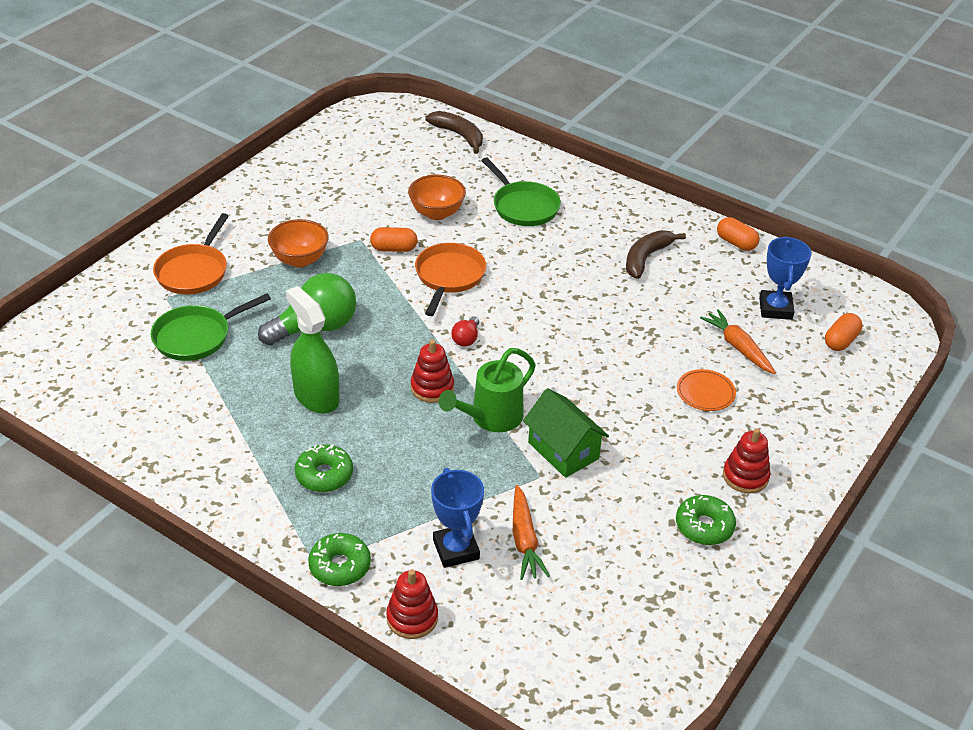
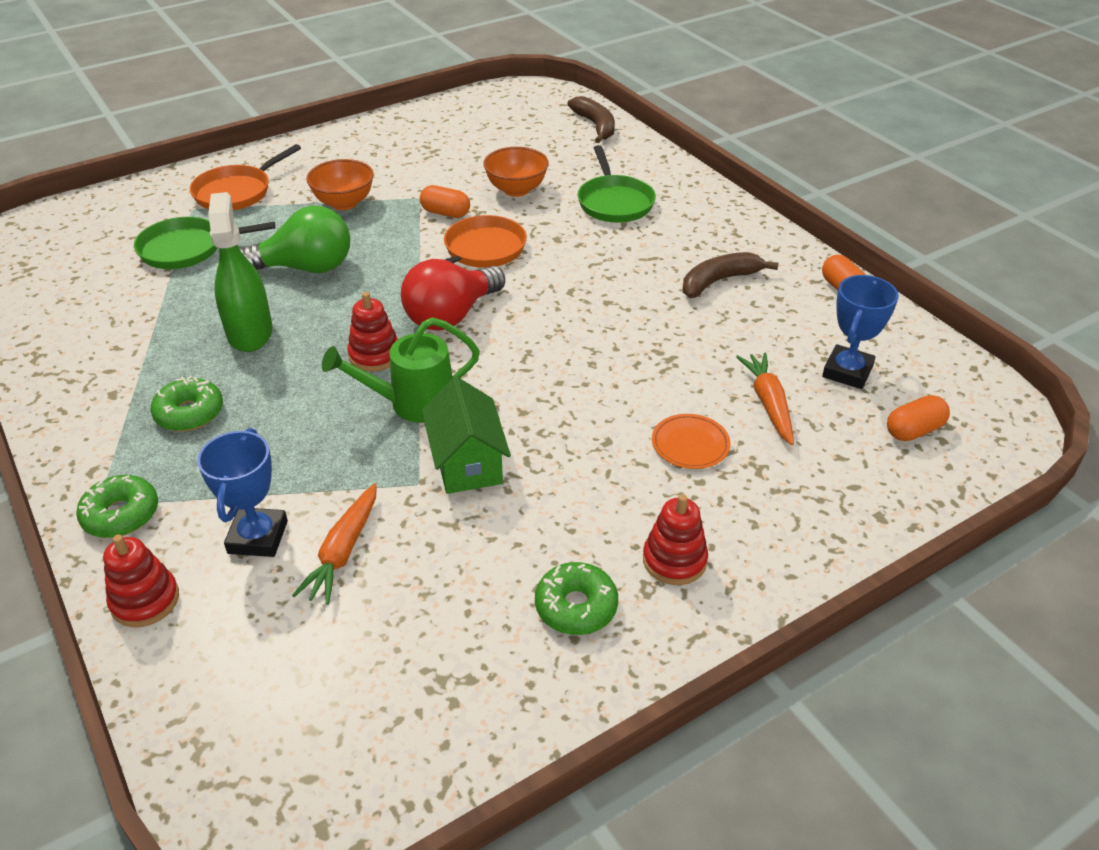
camera: 25 degrees right, 0 degrees up
(466, 339) = (451, 315): red light bulb -> red light bulb, size x2.21

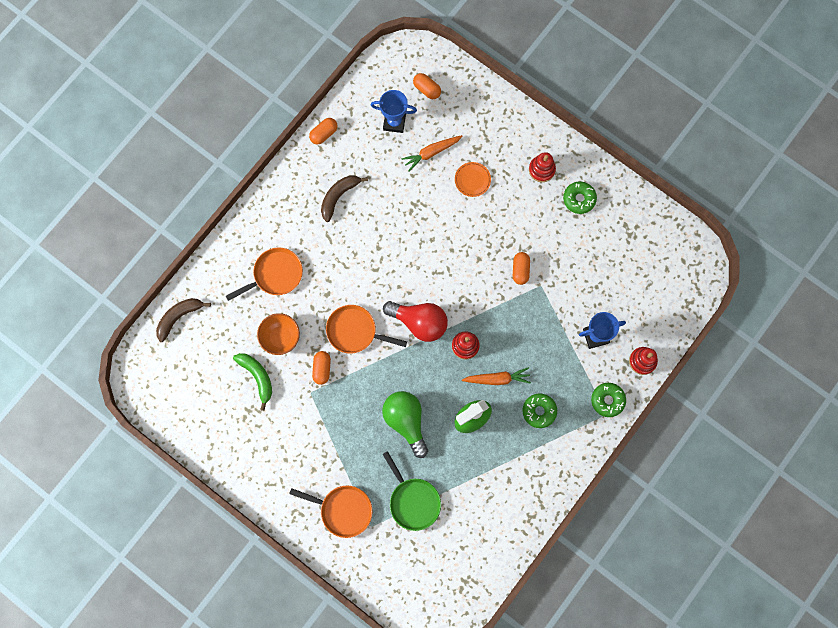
camera: 110 degrees left, 35 degrees up
(343, 551) = (589, 298): orange carrot -> orange carrot (497, 379)
(344, 203) = (332, 435): orange bowl -> none
(413, 403) = (492, 311): green watering can -> none
(467, 462) = (520, 270): green house -> orange capsule
(473, 164) = (257, 377): none -> green banana
(614, 202) = (275, 275): green pan -> orange pan
(719, 281) = (338, 196): brown banana -> brown banana turned 90 degrees clockwise

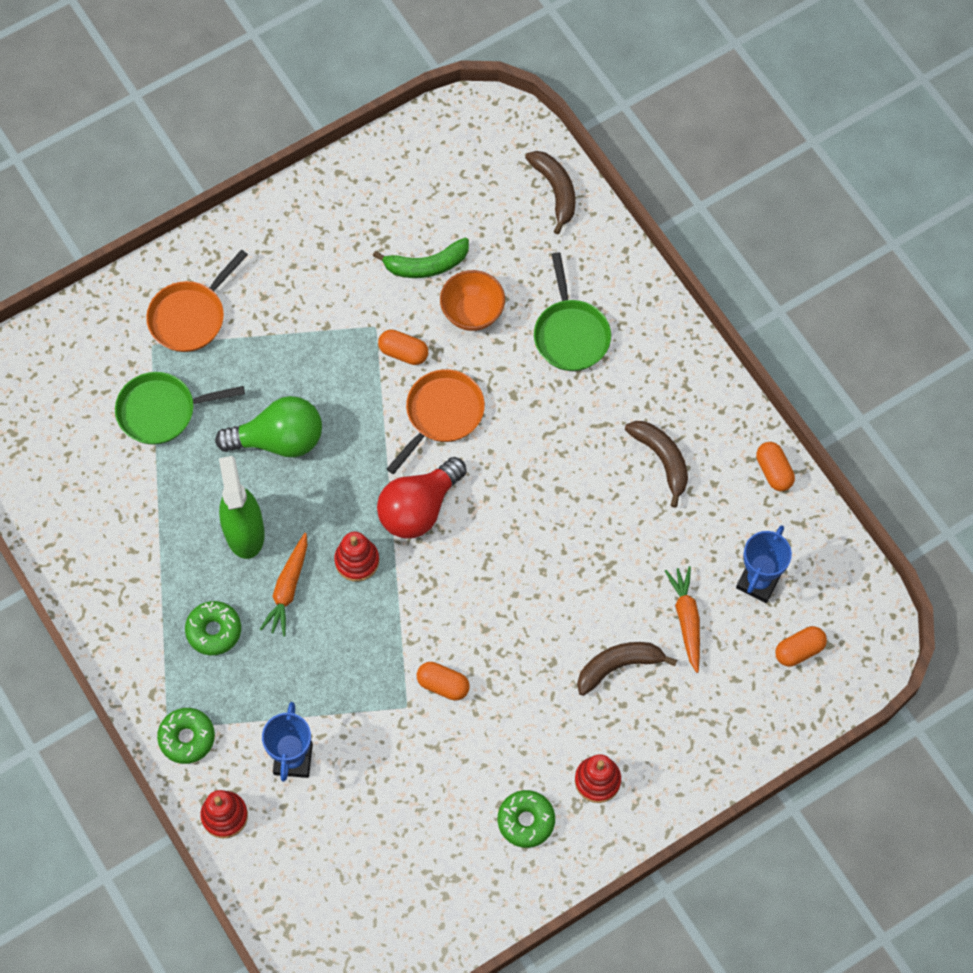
camera: 110 degrees right, 10 degrees down
(275, 275) = (570, 334): orange pan -> green pan
(472, 180) = (618, 666): orange plate -> brown banana

